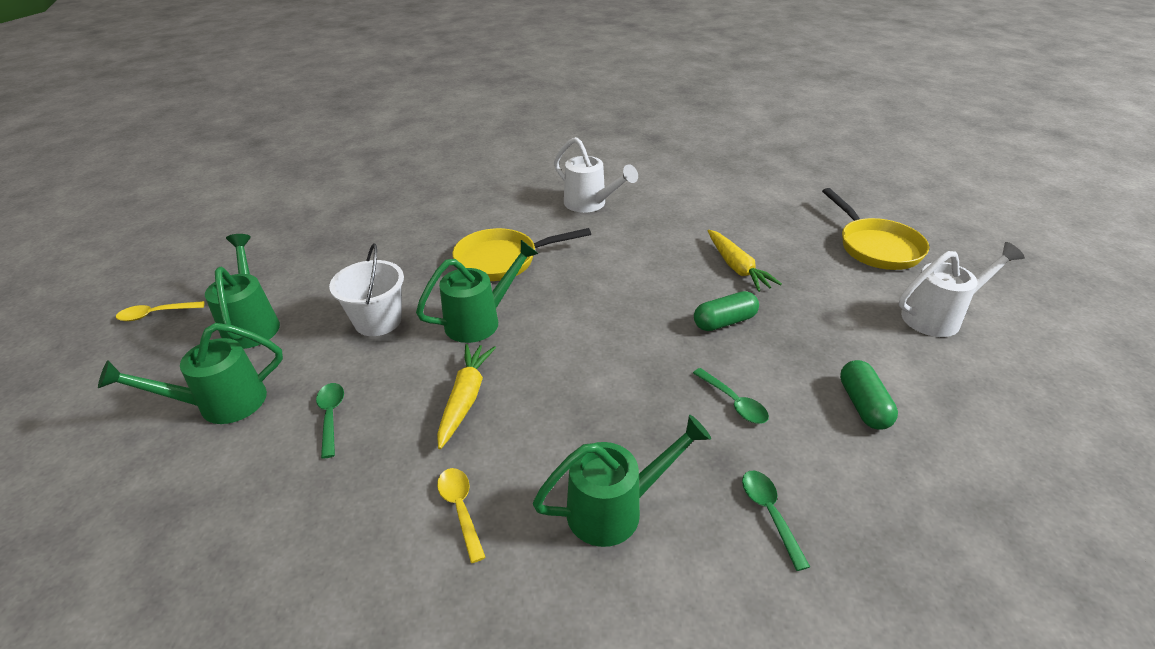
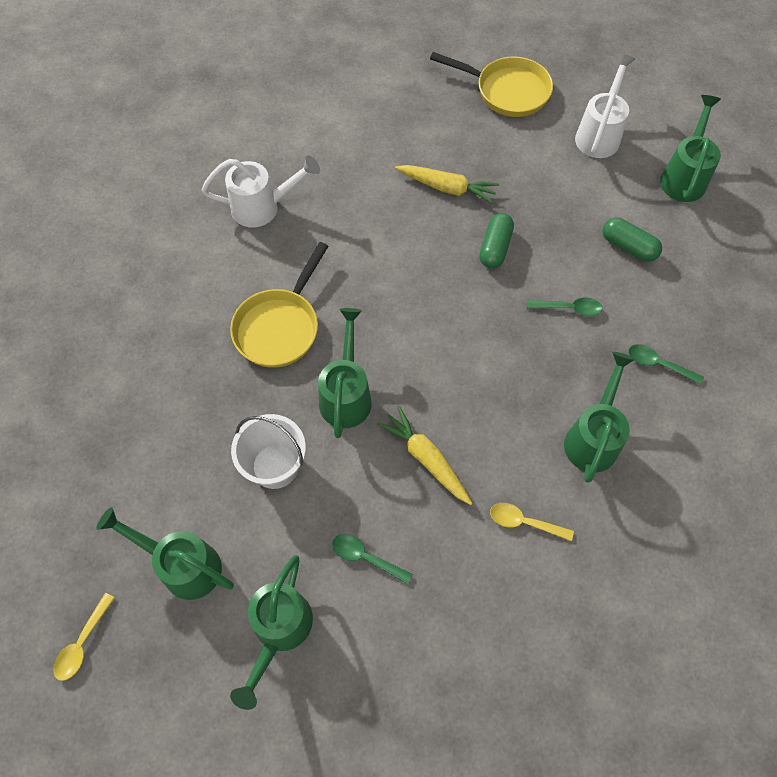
camera: 50 degrees left, 25 degrees up
(1008, 399) = (684, 176): none -> green watering can

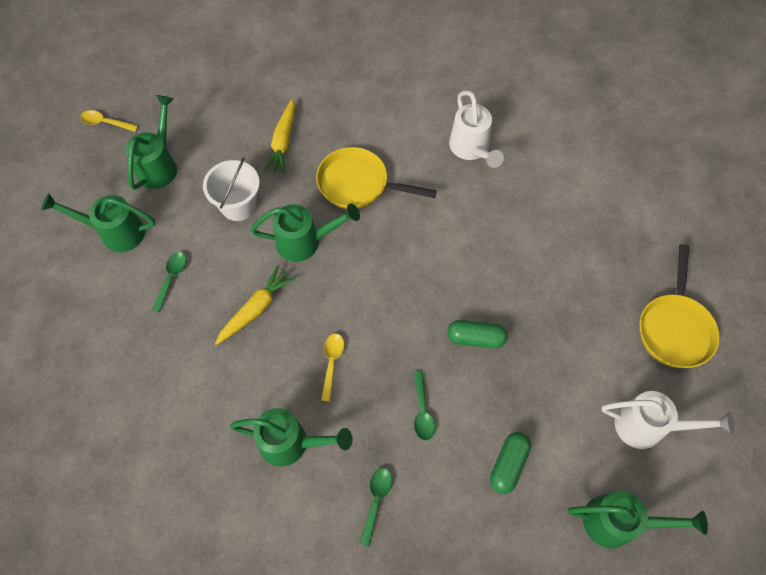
camera: 80 degrees right, 0 degrees up
(447, 188) = (533, 288): yellow carrot -> yellow carrot (283, 142)
(524, 522) = (208, 391): yellow spoon -> yellow spoon (332, 363)

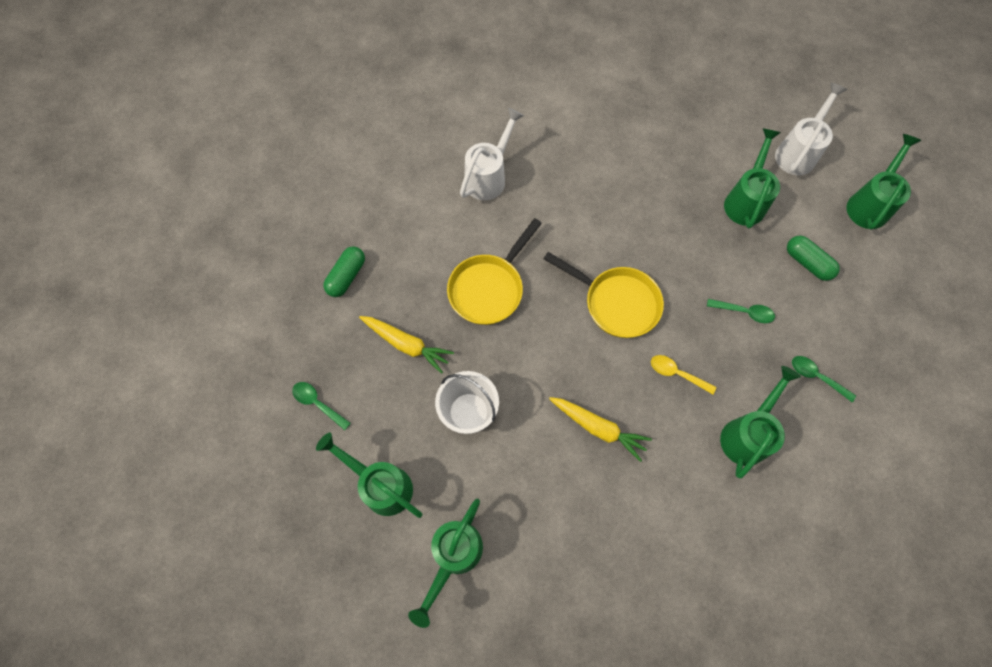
camera: 70 degrees left, 5 degrees up
(105, 123) = (291, 536): yellow spoon -> none
(171, 278) = (534, 506): green spoon -> green spoon (318, 403)
(256, 309) = (598, 428): yellow carrot -> yellow carrot turned 150 degrees clockwise
(305, 242) = (538, 358): green watering can -> green watering can (746, 200)
(471, 149) = (489, 177): white watering can -> white watering can turned 60 degrees counterclockwise
(475, 338) = (687, 245): green capsule -> green capsule (347, 276)
(674, 328) = (720, 99): yellow pan -> yellow pan (616, 303)

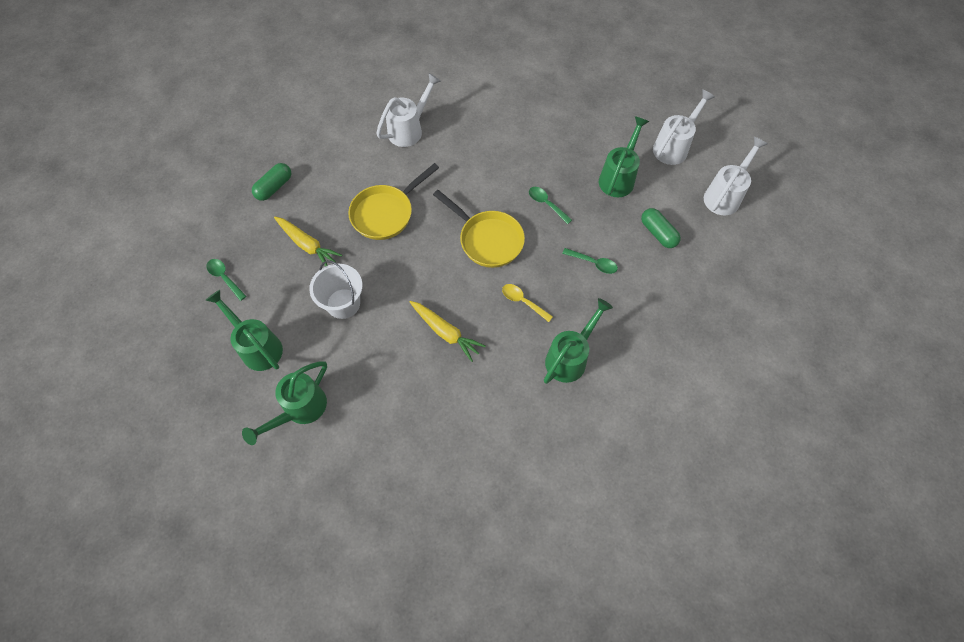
camera: 10 degrees right, 5 degrees down
(816, 377) = (641, 323): green spoon -> green spoon (546, 204)
(869, 204) = (725, 195): green watering can -> white watering can

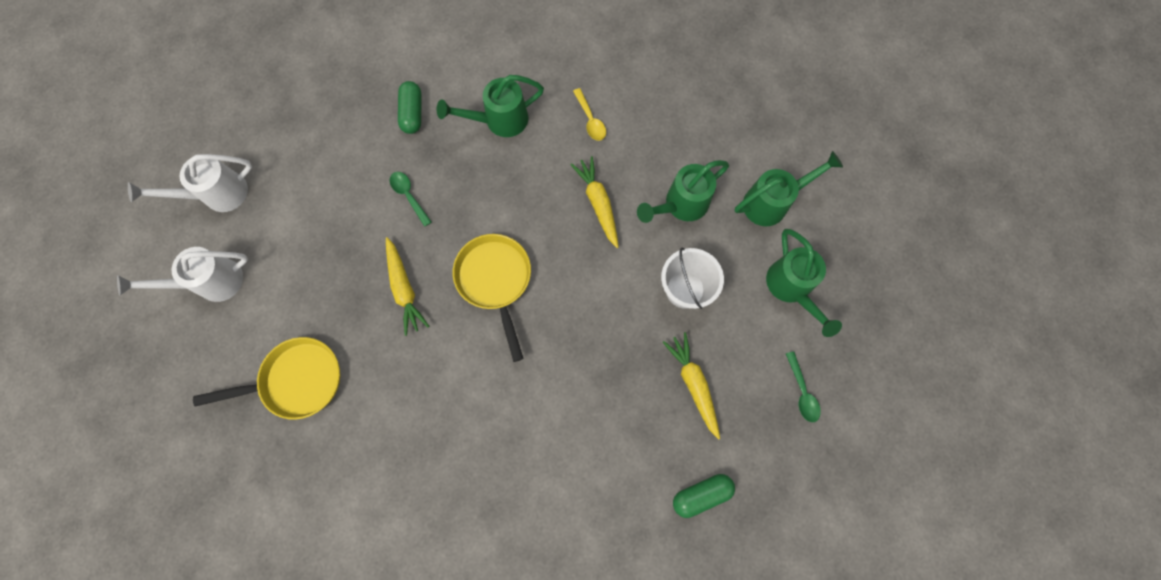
camera: 150 degrees left, 10 degrees up
(386, 213) = (585, 378): yellow pan -> yellow pan (296, 381)
(409, 129) = (491, 492): white watering can -> none
(523, 301) = (505, 194): yellow spoon -> yellow spoon (590, 120)
(546, 204) = (404, 289): green spoon -> yellow carrot
(618, 177) = (303, 278): green watering can -> green watering can (681, 205)
(658, 233) = (320, 192): green capsule -> green capsule (412, 113)

